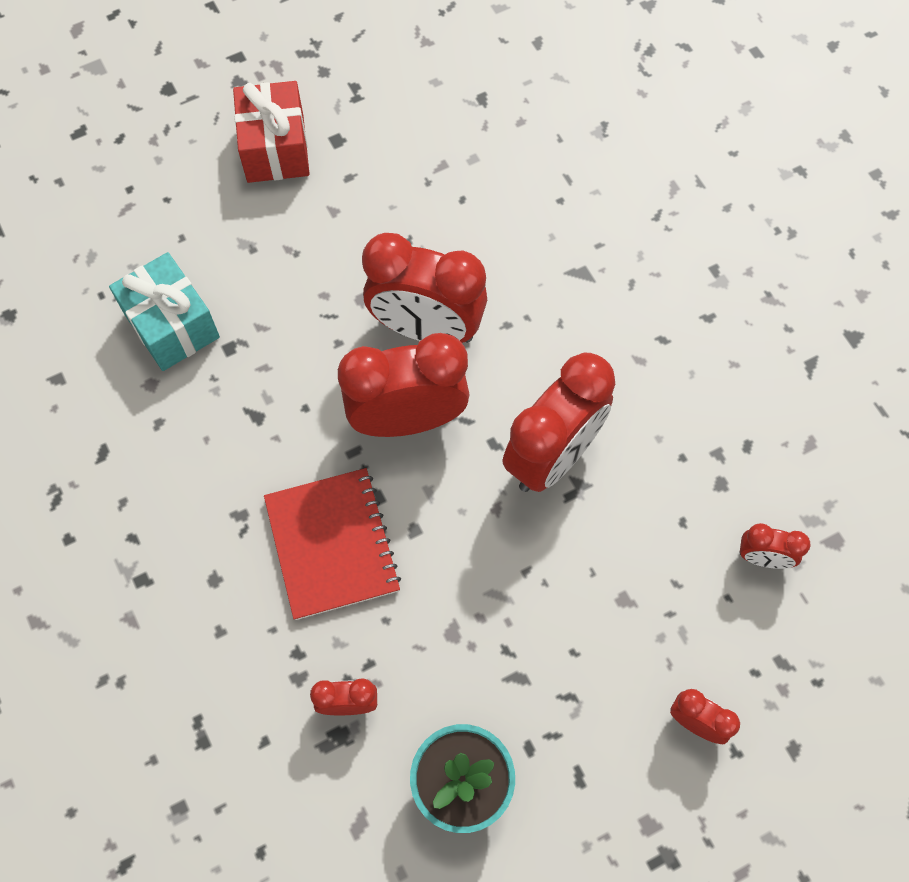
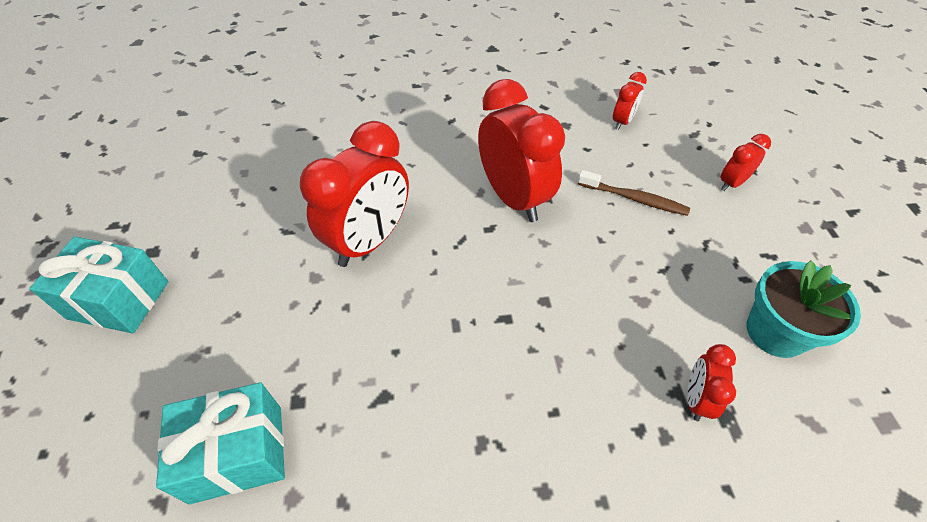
camera: 70 degrees left, 15 degrees down
(275, 148) = (119, 300): red gift -> turquoise gift
(332, 544) = (539, 368): red notebook -> none
(407, 419) = (443, 277): red clock -> none
(611, 599) = (634, 199): none -> brown toothbrush

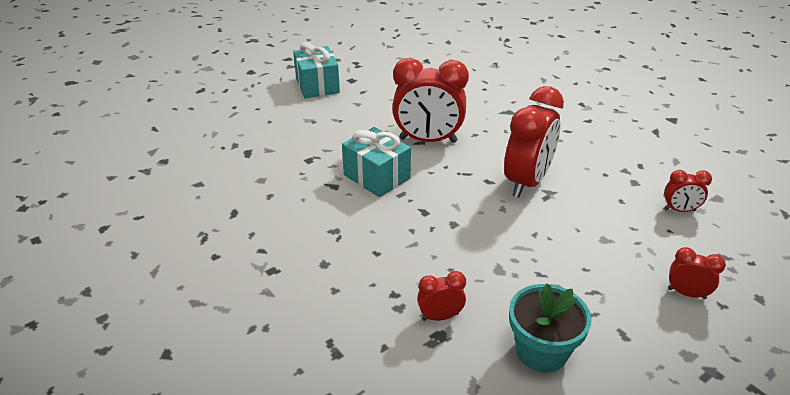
camera: 60 degrees right, 15 degrees down
(237, 453) = (270, 154): turquoise gift -> turquoise gift (377, 177)
(634, 199) = (596, 240): brown toothbrush -> none

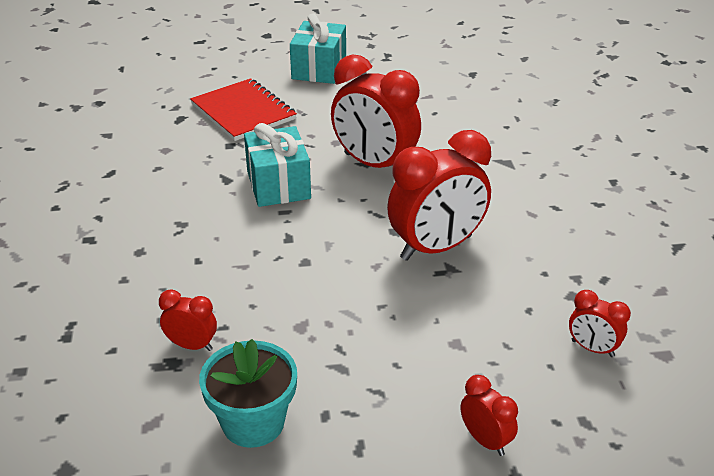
camera: 30 degrees right, 0 degrees up
(293, 132) = (243, 112): none -> red notebook

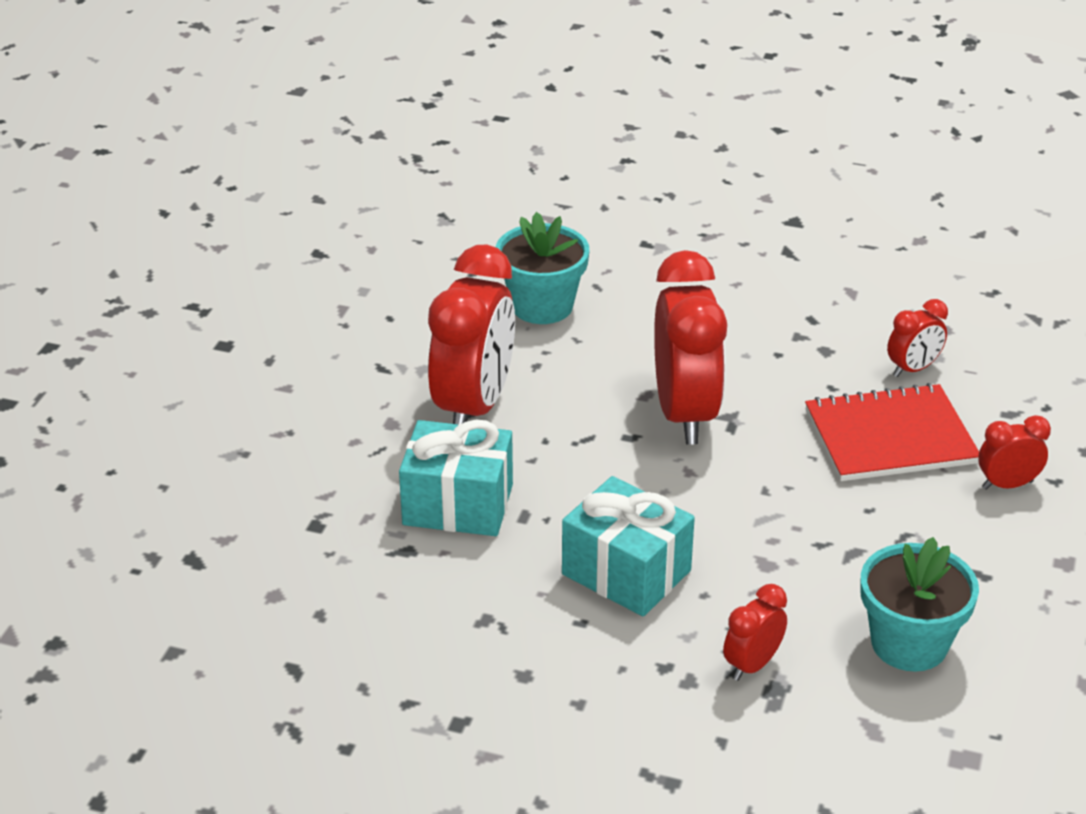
camera: 65 degrees left, 0 degrees up
(243, 112) = (233, 489): red notebook -> red notebook (890, 437)
(319, 69) = (173, 381): turquoise gift -> turquoise gift (626, 572)
(374, 164) = (474, 407): red clock -> red clock turned 45 degrees counterclockwise
(499, 160) = (542, 306): none -> turquoise flower pot

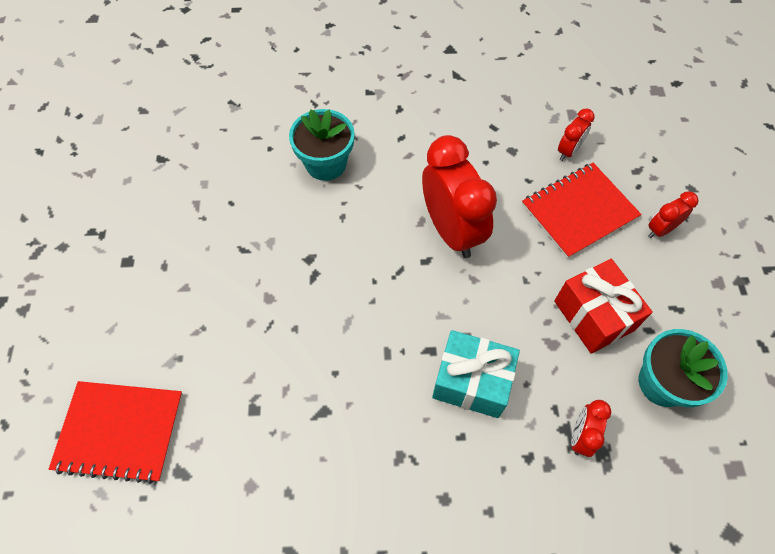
camera: 20 degrees left, 25 degrees up
(138, 502) = (120, 431): none -> red notebook
(458, 504) = (341, 358): turquoise gift -> none
(474, 407) = (317, 266): red clock -> none
(846, 550) = (593, 315): none -> red gift

